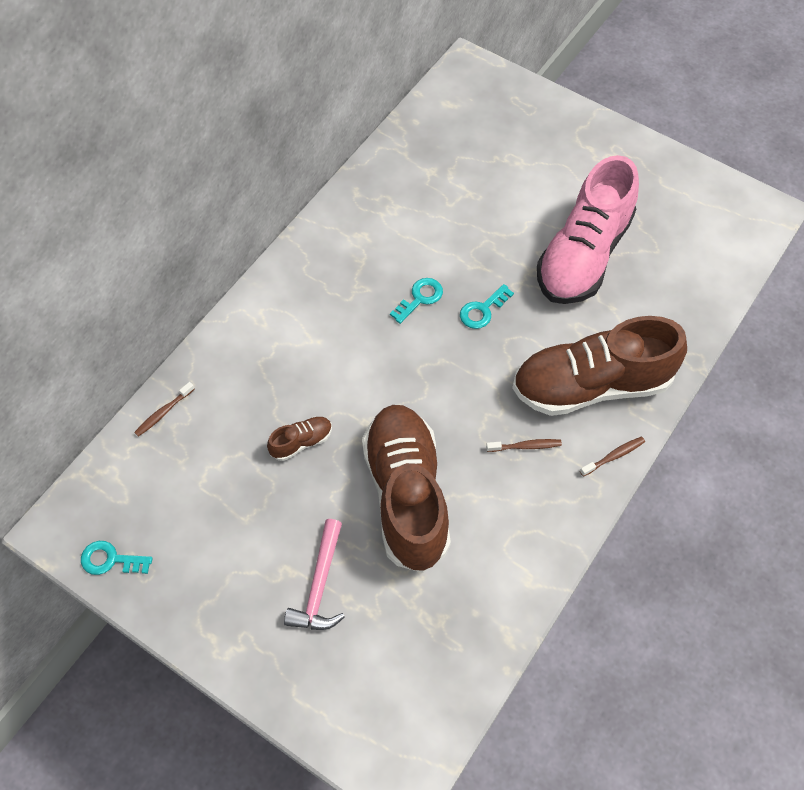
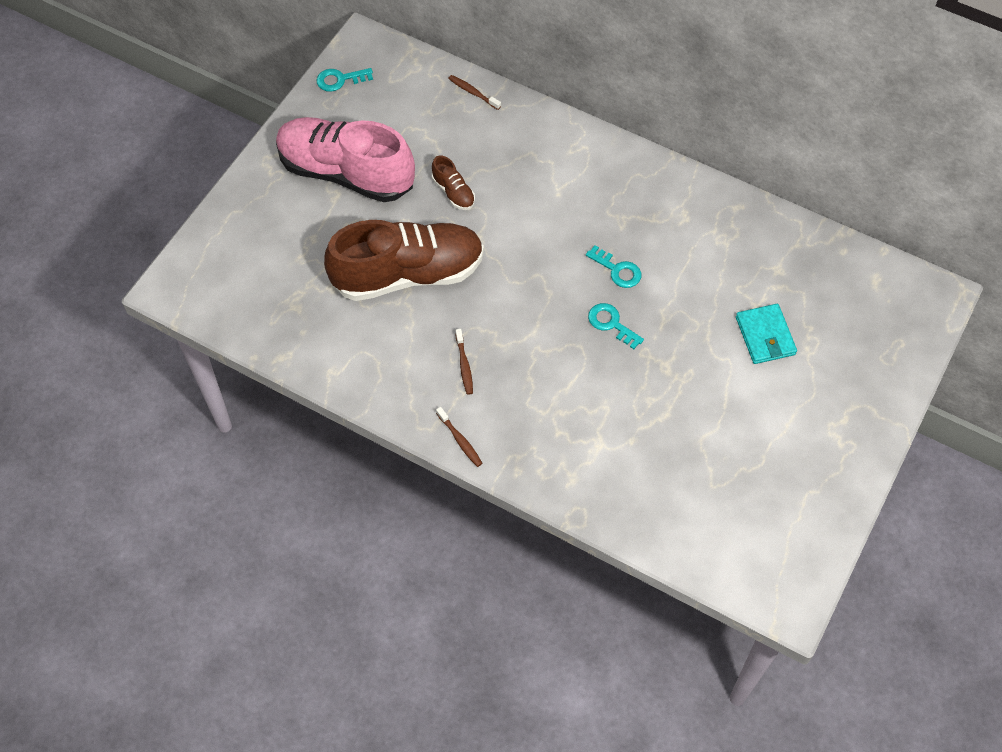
camera: 85 degrees right, 0 degrees up
(110, 560) = (340, 80): turquoise key -> turquoise key turned 105 degrees counterclockwise
(319, 585) = (323, 219): pink hammer -> none
(503, 191) = (765, 336): none -> turquoise wallet
(583, 255) = (694, 413): pink shoe -> pink shoe (346, 173)
(591, 385) = (536, 421): brown shoe -> none

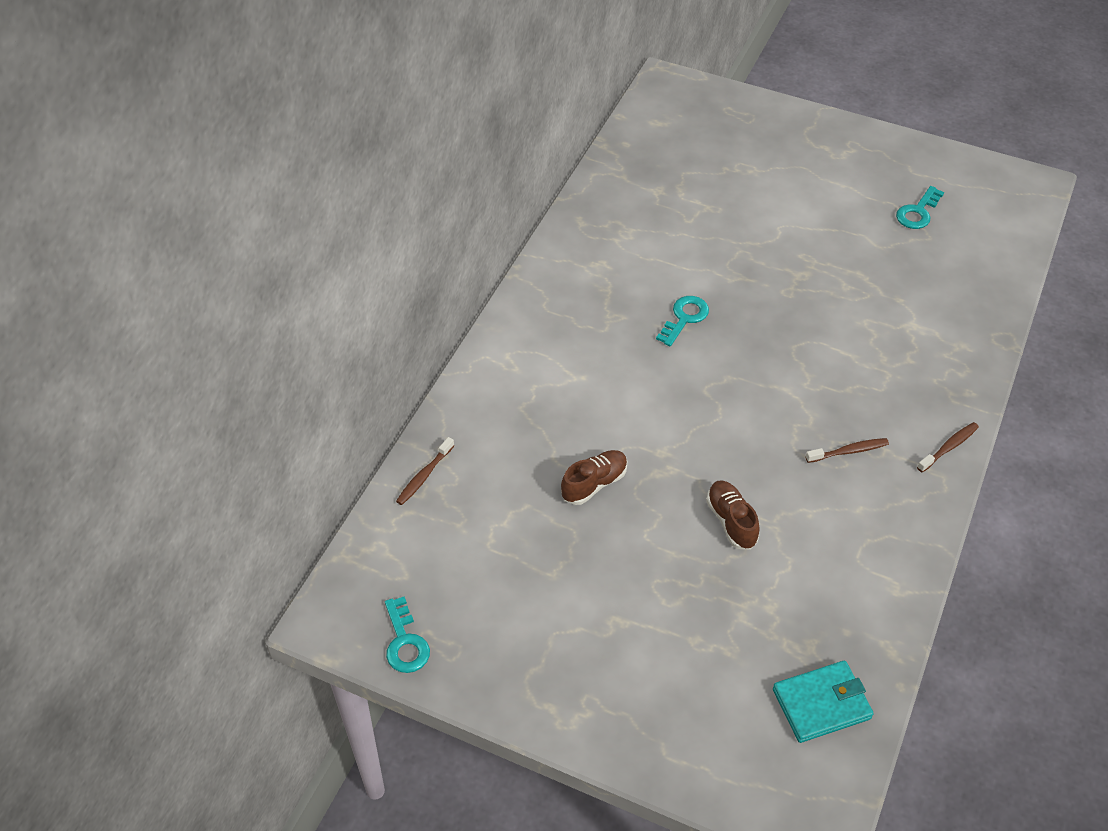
camera: 95 degrees left, 10 degrees down
(346, 173) = (577, 612): pink shoe -> none
(408, 274) = (731, 521): brown shoe -> brown shoe, size x0.40
(611, 324) = (758, 321): turquoise key -> turquoise key (918, 212)
(765, 336) = (743, 200): turquoise wallet -> turquoise wallet (821, 704)

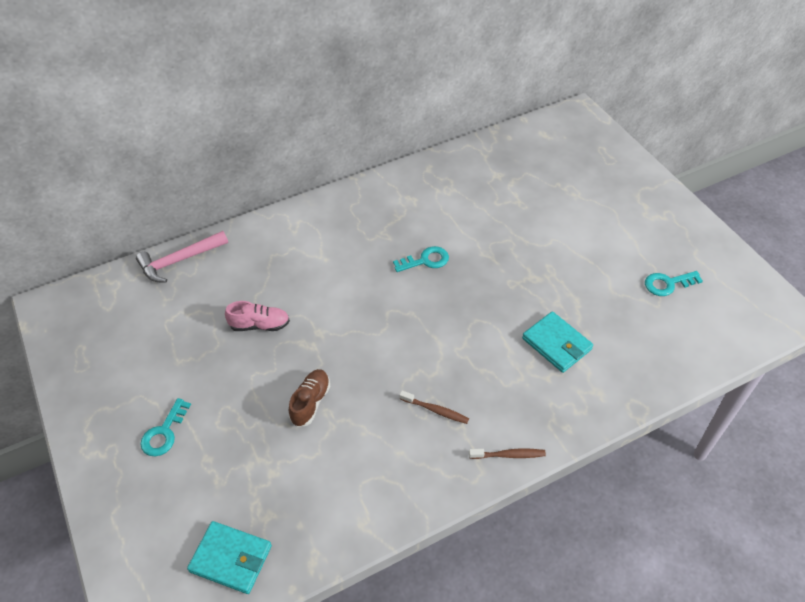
camera: 40 degrees right, 0 degrees up
(405, 642) = (66, 344): turquoise key -> turquoise key (164, 433)
(424, 476) = (179, 261): brown toothbrush -> pink hammer
(594, 484) = (260, 325): brown shoe -> pink shoe
(885, 324) = (556, 344): none -> turquoise wallet

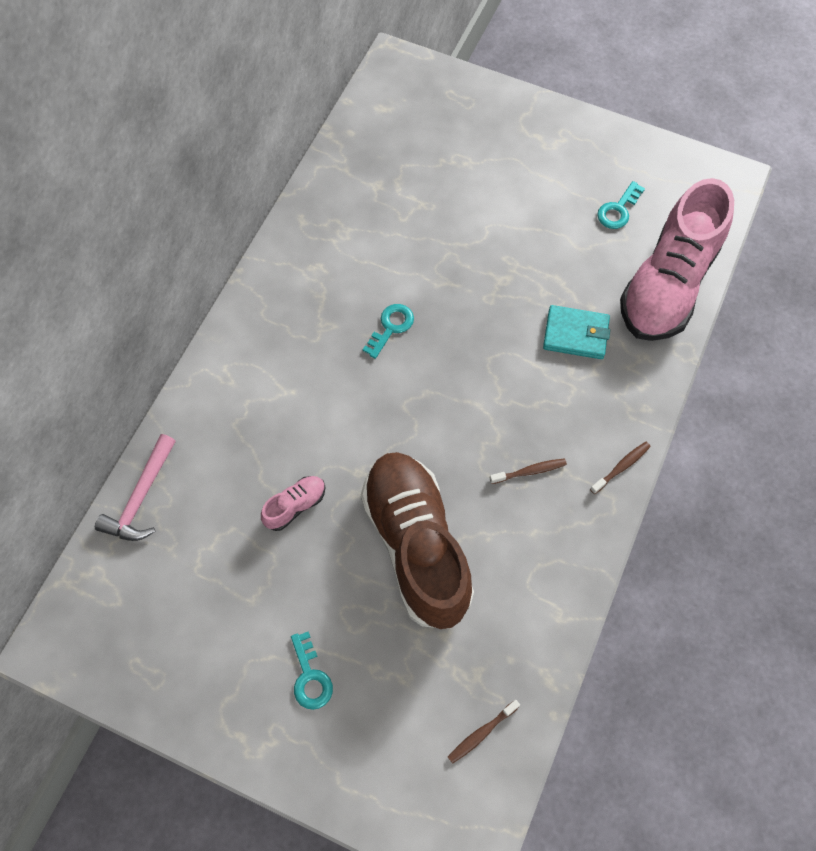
camera: 40 degrees left, 15 degrees up
(231, 558) = (481, 733): turquoise wallet -> brown toothbrush
(311, 402) = (416, 545): brown shoe -> brown shoe, size x2.49
(665, 355) = (668, 284): none -> pink shoe

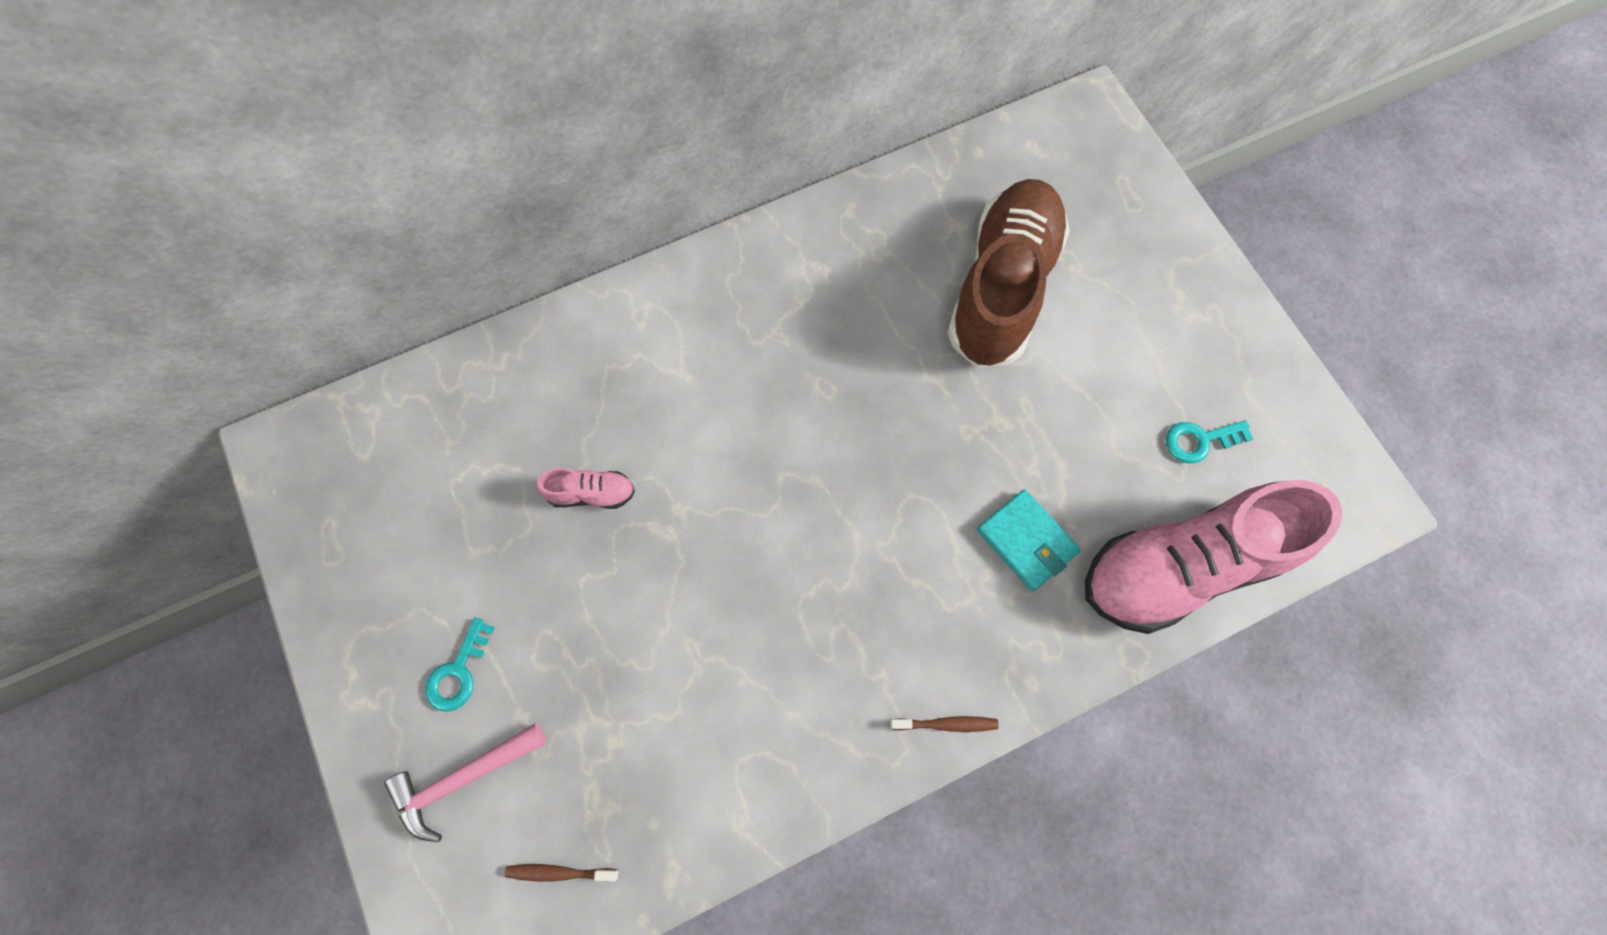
camera: 40 degrees right, 5 degrees up
(141, 497) = (467, 373): pink hammer -> pink hammer (462, 779)
(391, 327) = (840, 385): turquoise key -> none
(416, 545) = (667, 629): brown shoe -> brown shoe (1002, 288)
(530, 471) = (846, 648): brown toothbrush -> none

